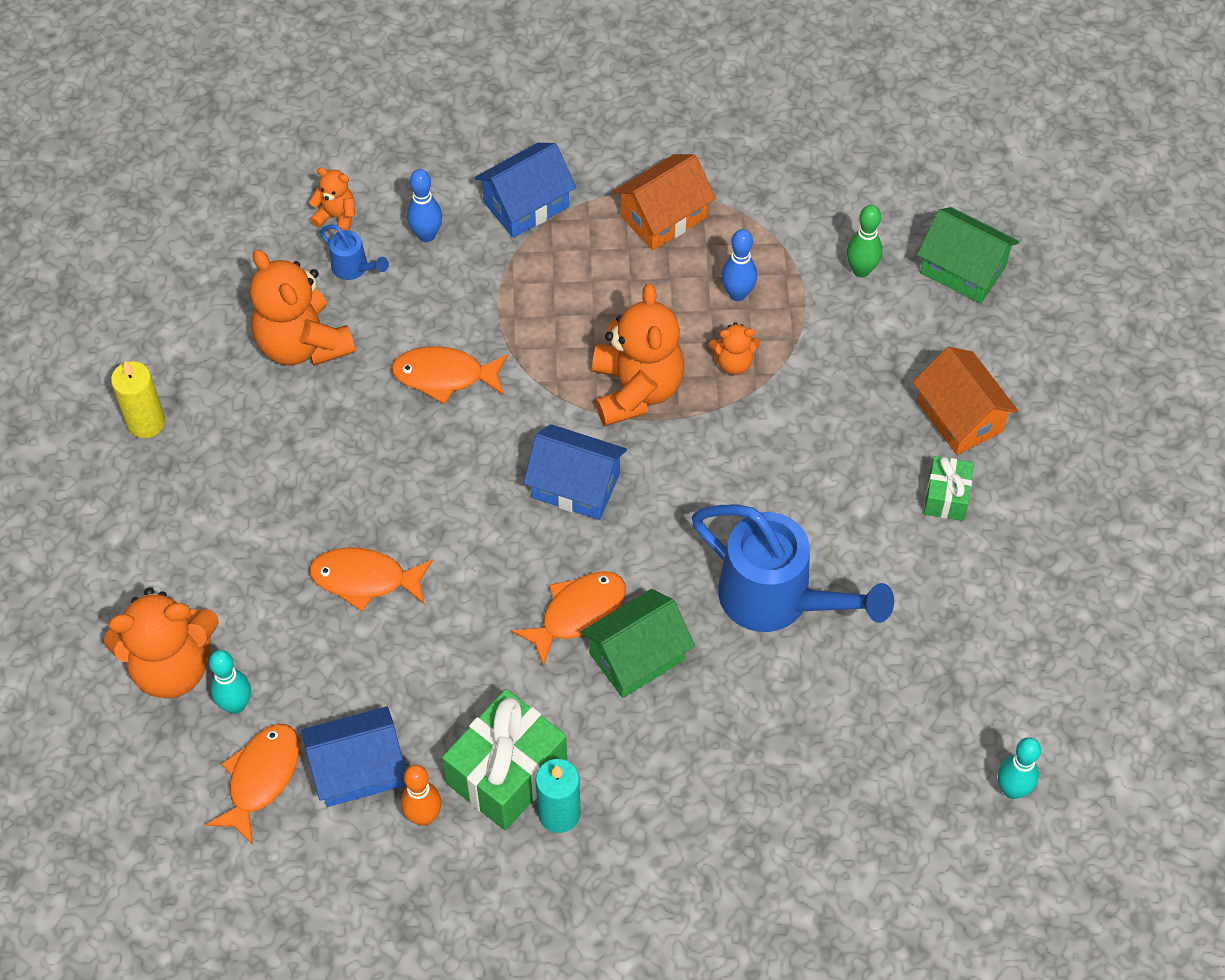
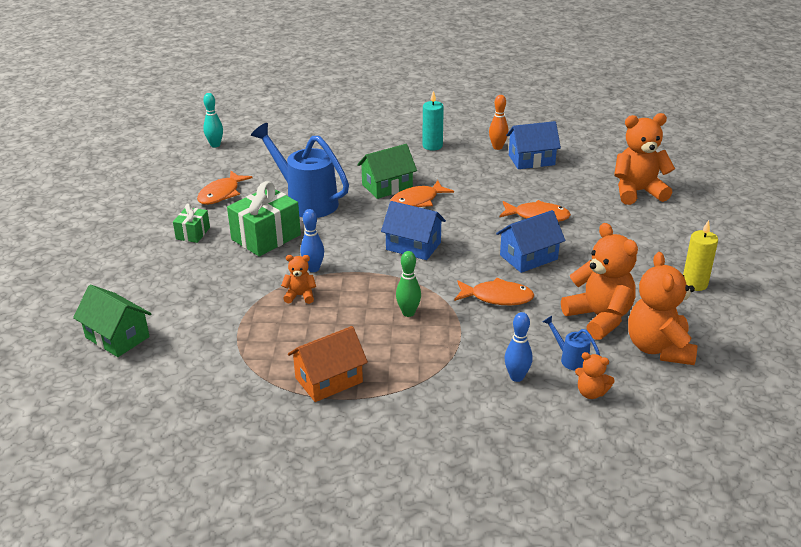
camera: 175 degrees left, 25 degrees down
(236, 705) = (599, 179): turquoise bowling pin -> none
(261, 778) = (579, 159): orange fish -> orange fish (221, 194)
(507, 773) = (457, 157): green gift -> green gift (266, 237)
(526, 205) = (437, 393): blue house -> blue house (528, 257)
(636, 390) = (368, 285): orange teddy bear -> orange teddy bear (658, 348)
(737, 294) = (286, 331): blue bowling pin -> blue bowling pin (313, 269)
(861, 270) = (191, 340): green bowling pin -> green bowling pin (408, 313)
(960, 416) = (165, 265): orange house -> none

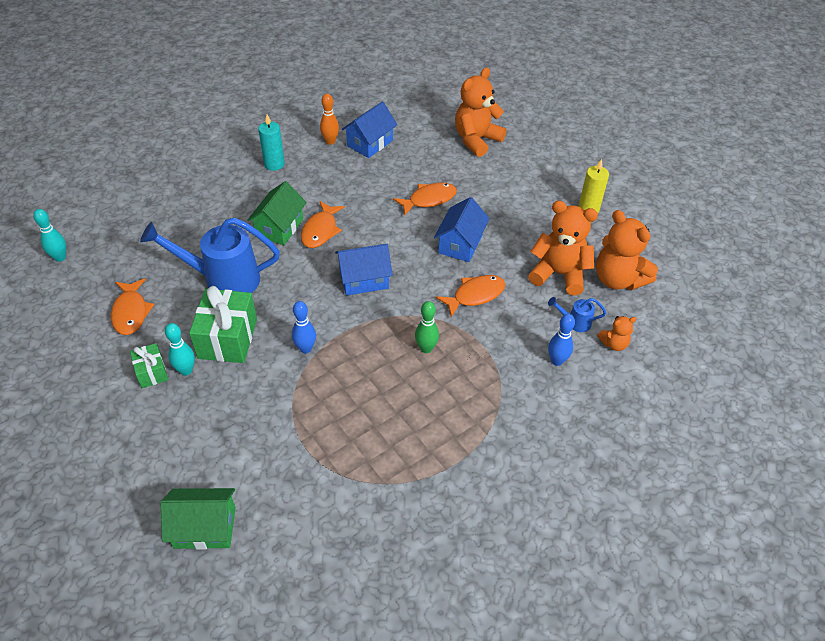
camera: 40 degrees left, 15 degrees up
(215, 243) = (186, 370): none -> turquoise bowling pin
(300, 296) = (323, 383): orange teddy bear -> none
(328, 380) = (431, 450): orange house -> none

